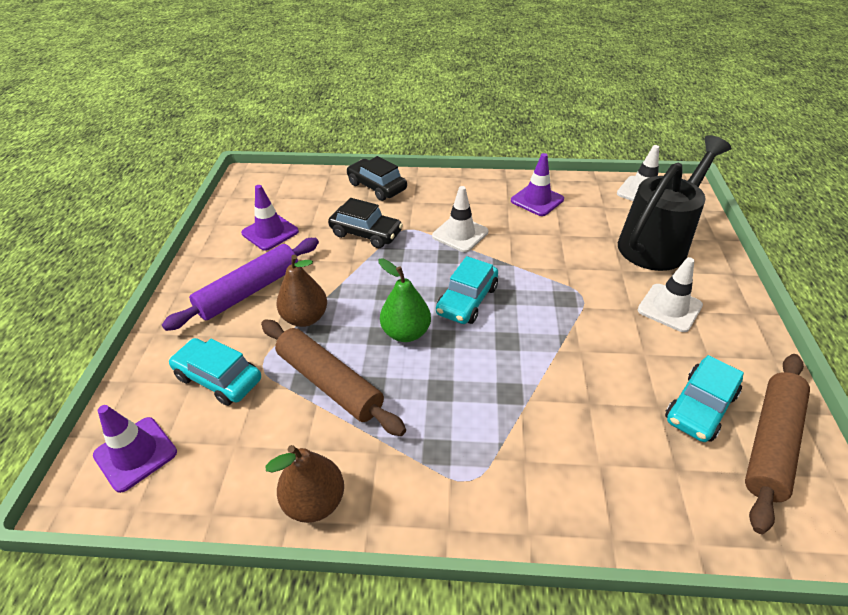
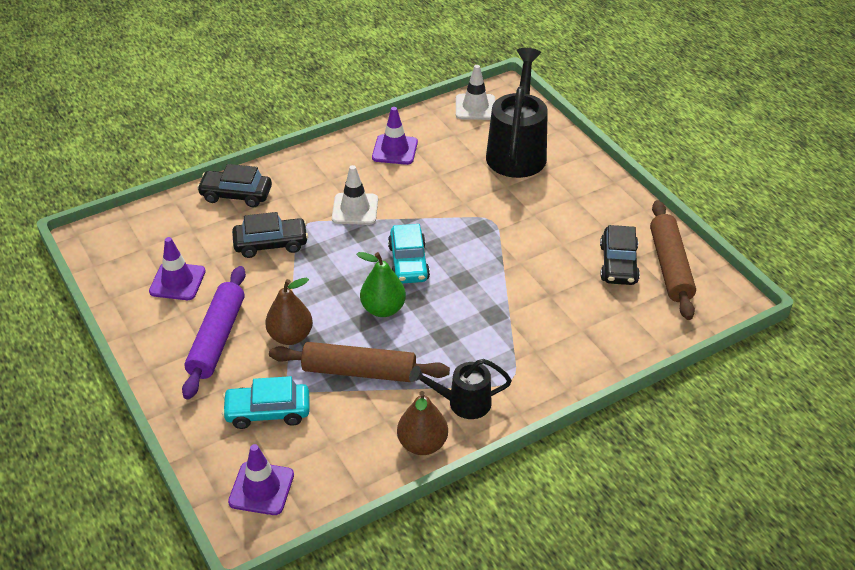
camera: 35 degrees left, 0 degrees up
(396, 477) = (463, 403): none -> black watering can
(669, 308) = (558, 202): white traffic cone -> none
(700, 407) = (618, 264): turquoise car -> black car

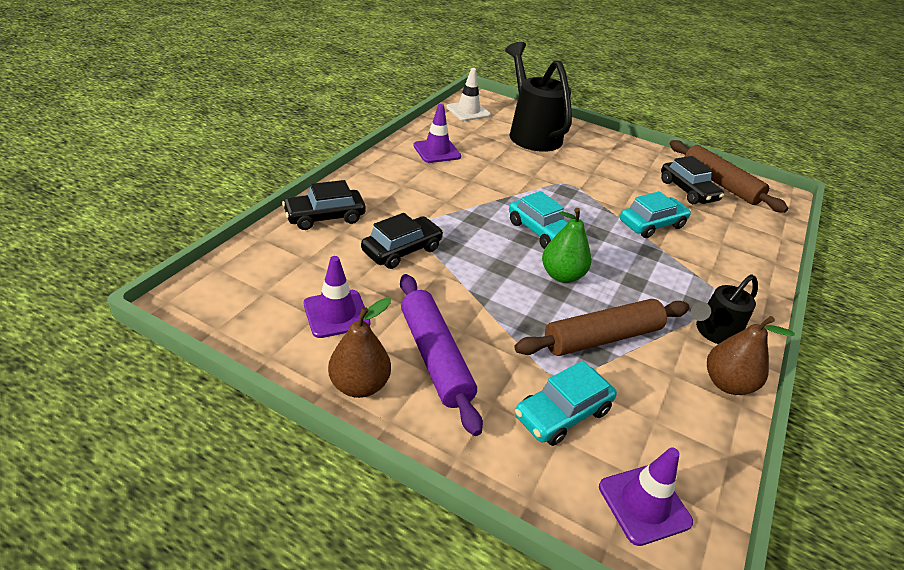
camera: 35 degrees left, 5 degrees down
(290, 336) = (506, 328): brown pear -> brown pear (359, 385)
(355, 209) = (450, 202): white traffic cone -> none
(529, 288) = (651, 224): none -> turquoise car

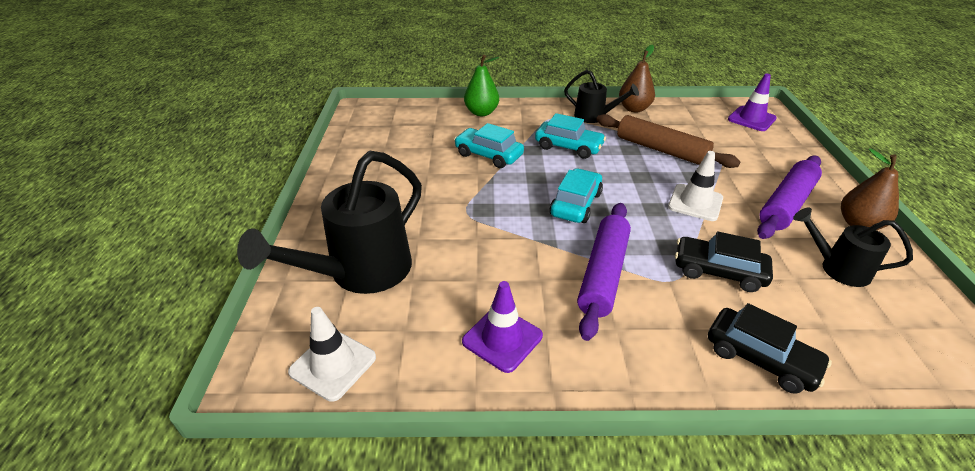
camera: 115 degrees left, 0 degrees up
(336, 314) = (838, 268): purple traffic cone -> black watering can
(451, 203) = (603, 274): none -> purple rolling pin
(490, 296) = (695, 202): none -> white traffic cone
(562, 275) = (621, 179): green pear -> green pear (481, 112)
(562, 413) = (742, 149): turquoise car -> turquoise car (568, 147)
(688, 191) = (403, 147): black car -> none
(720, 183) = (370, 135): brown rolling pin -> none

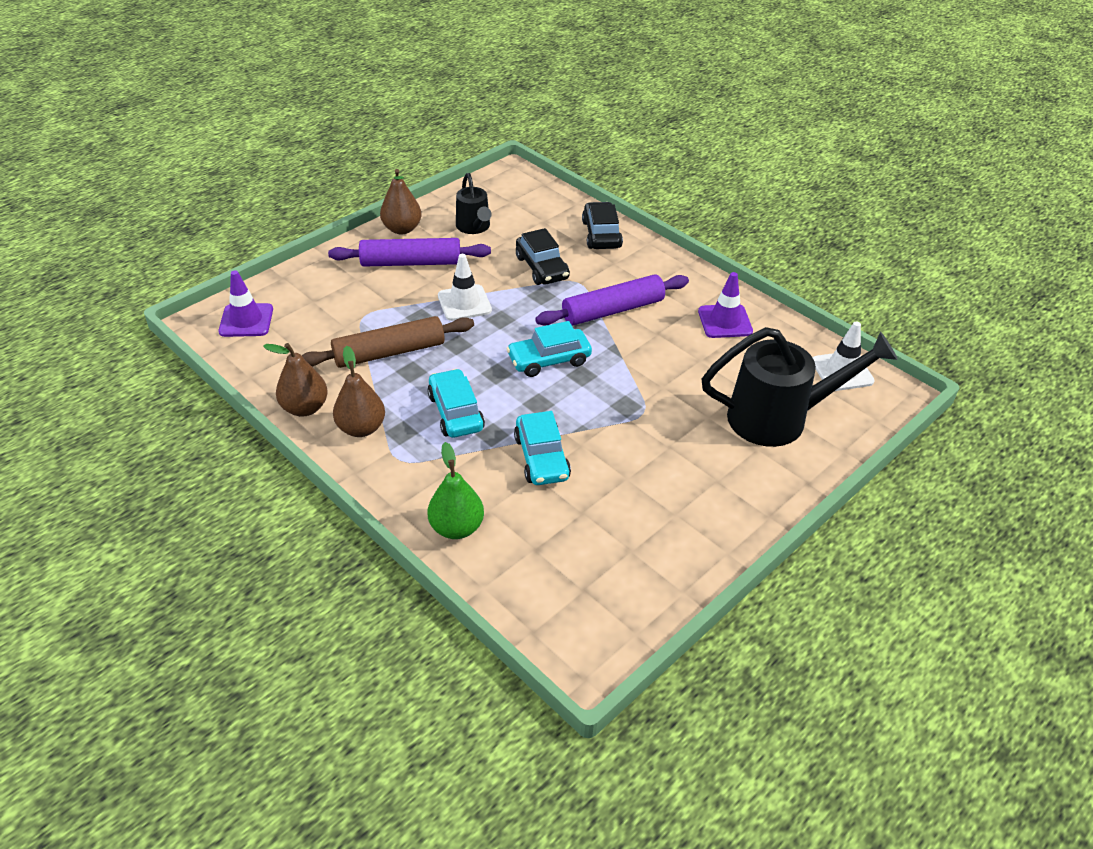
camera: 135 degrees left, 5 degrees up
(594, 117) = (361, 428): black watering can -> brown pear
(661, 150) = (389, 352): brown rolling pin -> brown rolling pin turned 75 degrees clockwise

